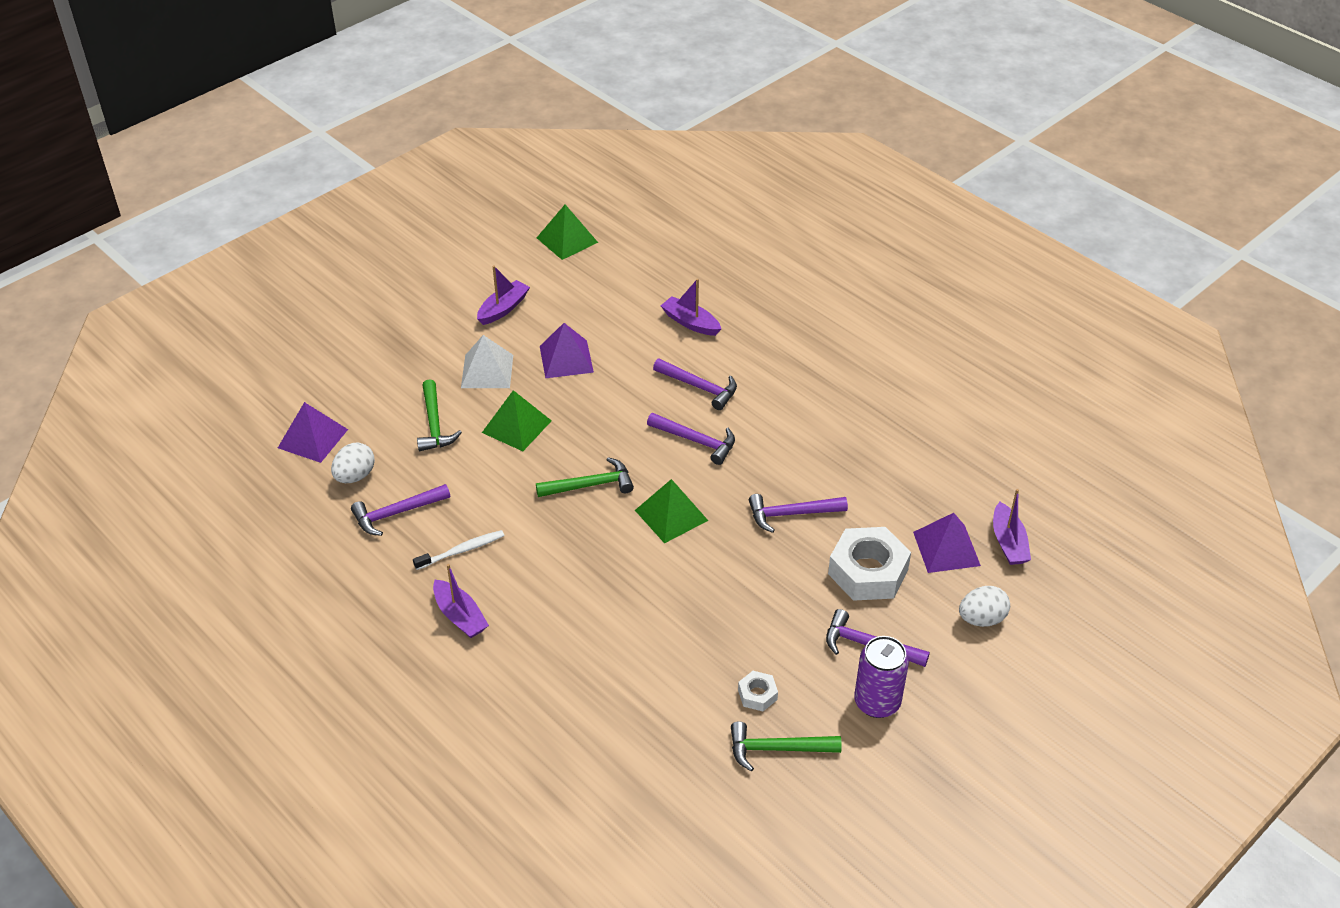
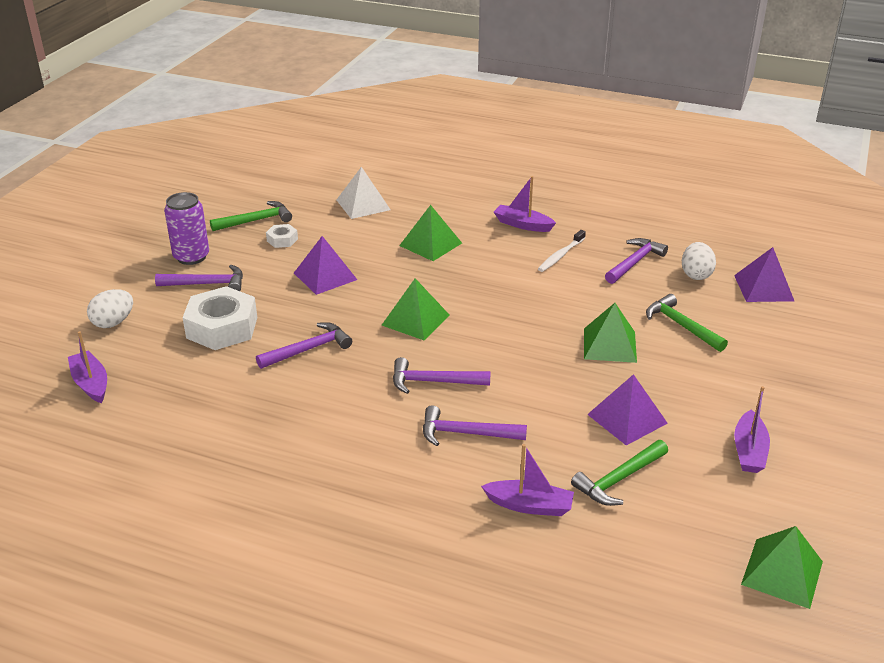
camera: 155 degrees right, 10 degrees down
(487, 371) = (690, 382): white pyramid -> white pyramid (363, 204)
(588, 621) = (430, 244): none -> green pyramid
(590, 485) = (502, 321): green hammer -> green hammer (619, 479)
(946, 548) = (152, 363): purple pyramid -> purple pyramid (325, 276)

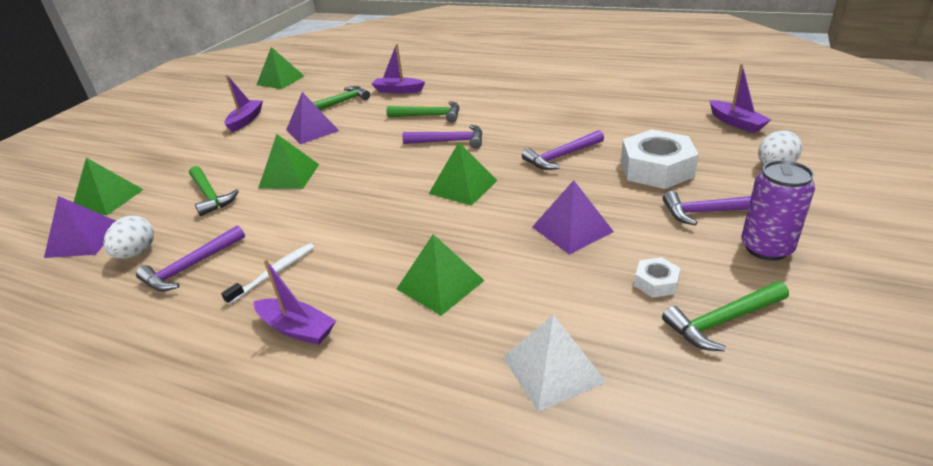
camera: 175 degrees left, 0 degrees up
(466, 433) = (429, 116): purple hammer -> green hammer
(798, 329) = (108, 199): none -> green pyramid

